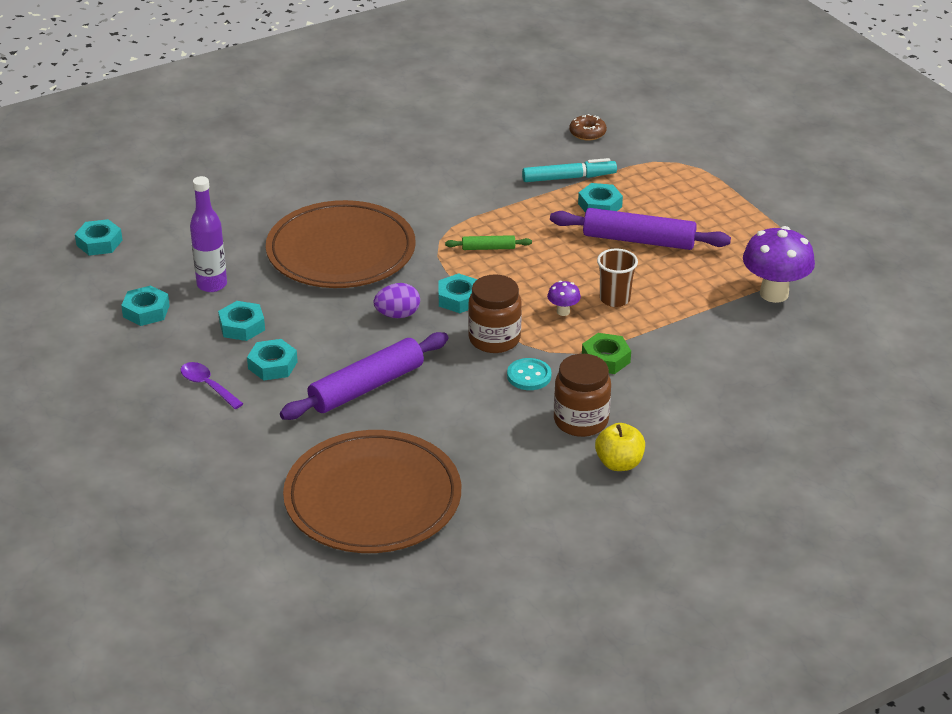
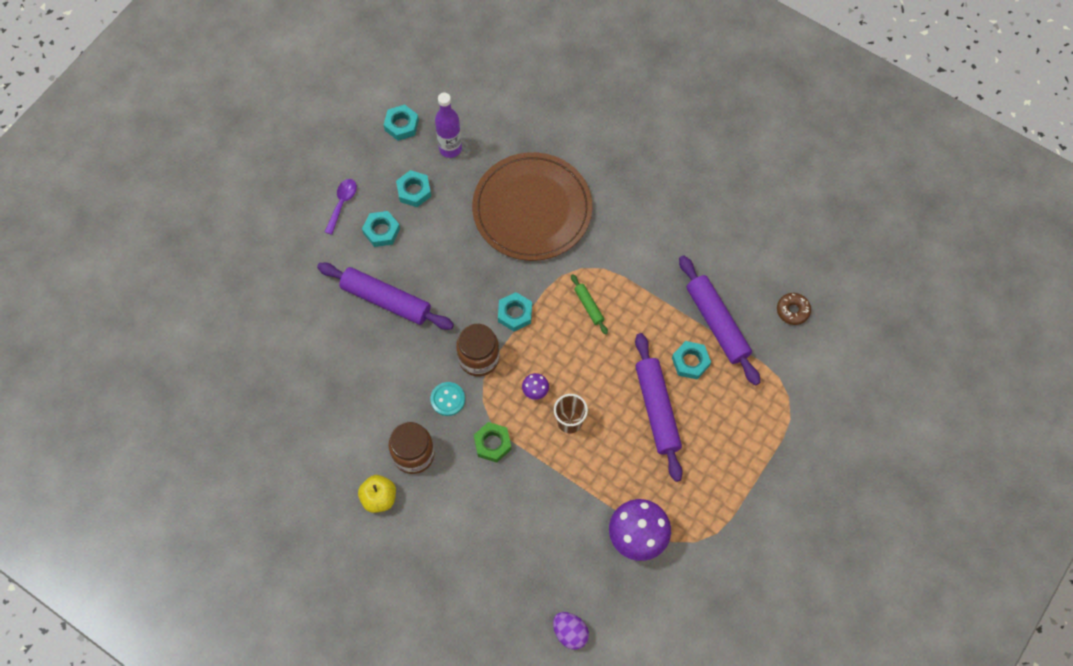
camera: 65 degrees right, 30 degrees up
(99, 243) = (462, 55): turquoise nut -> none
(373, 498) = (276, 357): brown plate -> none
(397, 315) = (475, 282): purple egg -> purple egg (570, 632)
(569, 178) = (717, 323): turquoise marker -> purple rolling pin

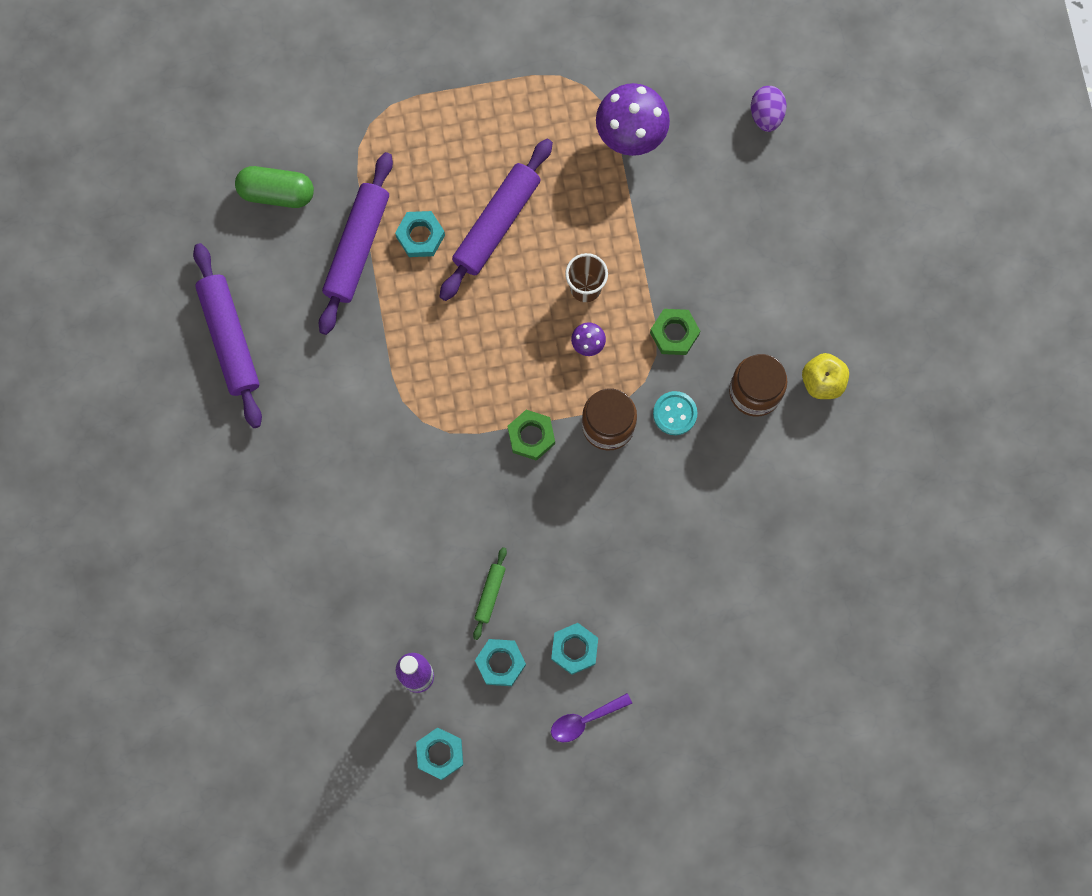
camera: 135 degrees left, 10 degrees up
(386, 300) = (639, 569): purple rolling pin -> purple rolling pin (229, 338)
(515, 314) = (531, 436): turquoise nut -> green nut
(532, 209) = (405, 528): brown plate -> none
(589, 306) = (455, 377): green rolling pin -> green rolling pin (490, 594)
(792, 310) = (276, 192): brown donut -> green capsule

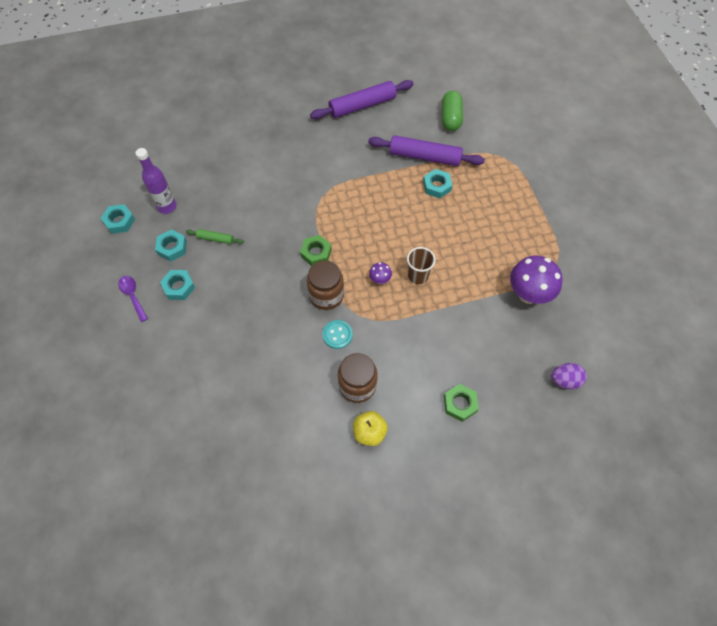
camera: 85 degrees right, 15 degrees down
(496, 223) = (452, 224): purple rolling pin -> none
(674, 333) = (393, 331): green nut -> green nut (460, 404)

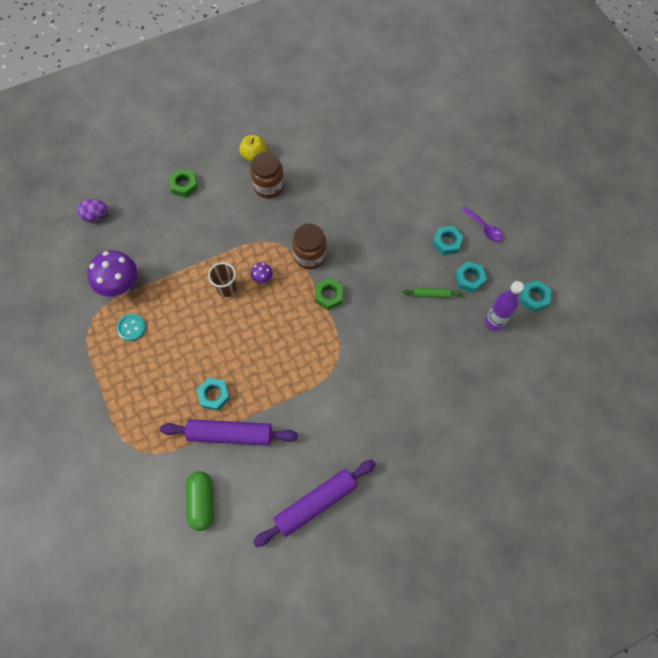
camera: 170 degrees right, 5 degrees up
(337, 335) = (293, 223): turquoise button -> turquoise button (131, 328)

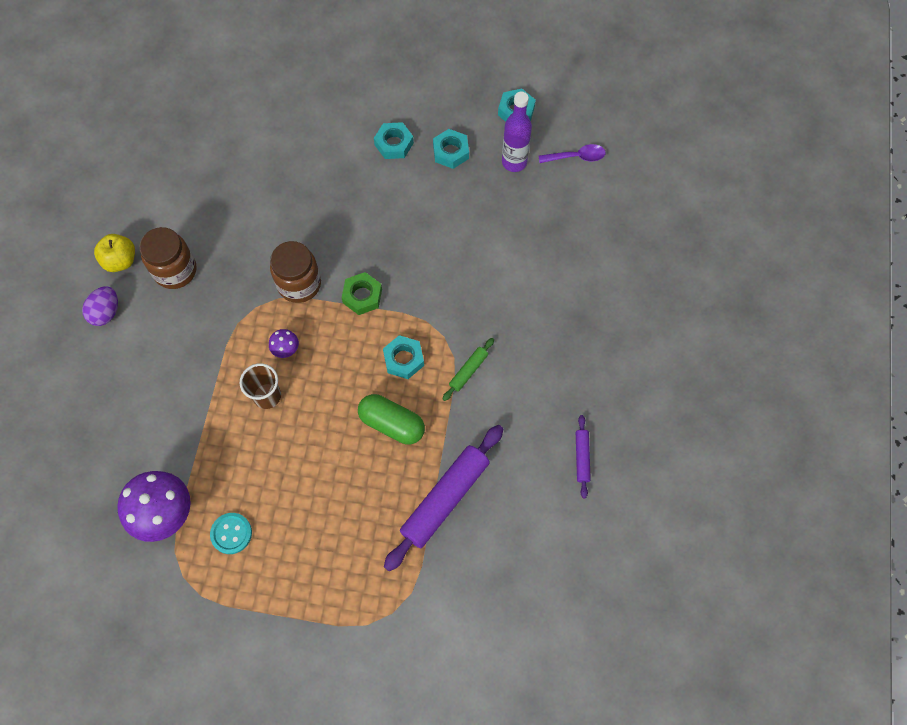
camera: 55 degrees left, 0 degrees up
(96, 216) = (42, 490): purple egg -> purple egg (106, 312)
(184, 185) = (91, 362): green nut -> none
(202, 502) = (500, 576): green capsule -> green capsule (392, 424)
(214, 395) = (387, 489): turquoise nut -> turquoise nut (404, 359)
(315, 503) = (582, 457): purple rolling pin -> purple rolling pin, size x0.48
(431, 294) = (440, 198): green rolling pin -> green rolling pin (468, 371)
(484, 228) = (406, 100): purple spoon -> purple spoon (576, 157)

